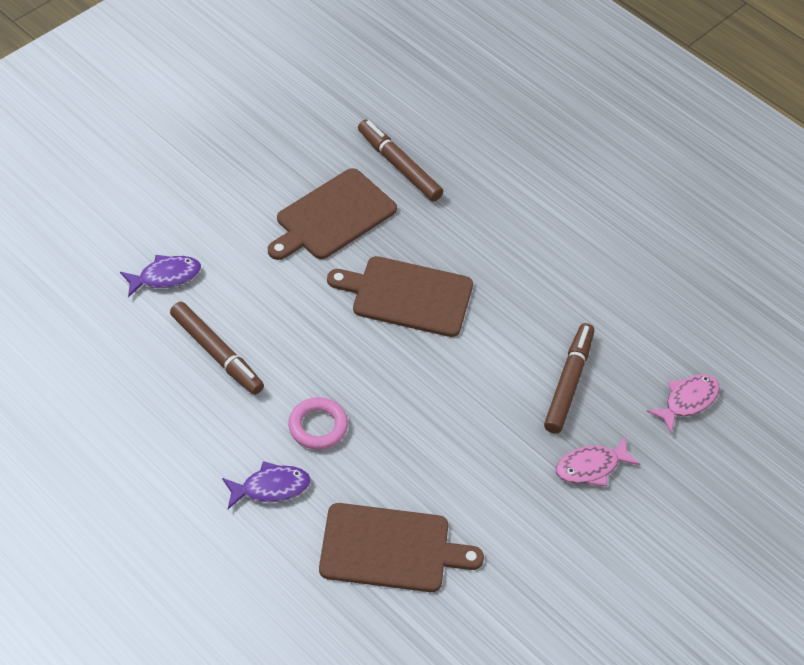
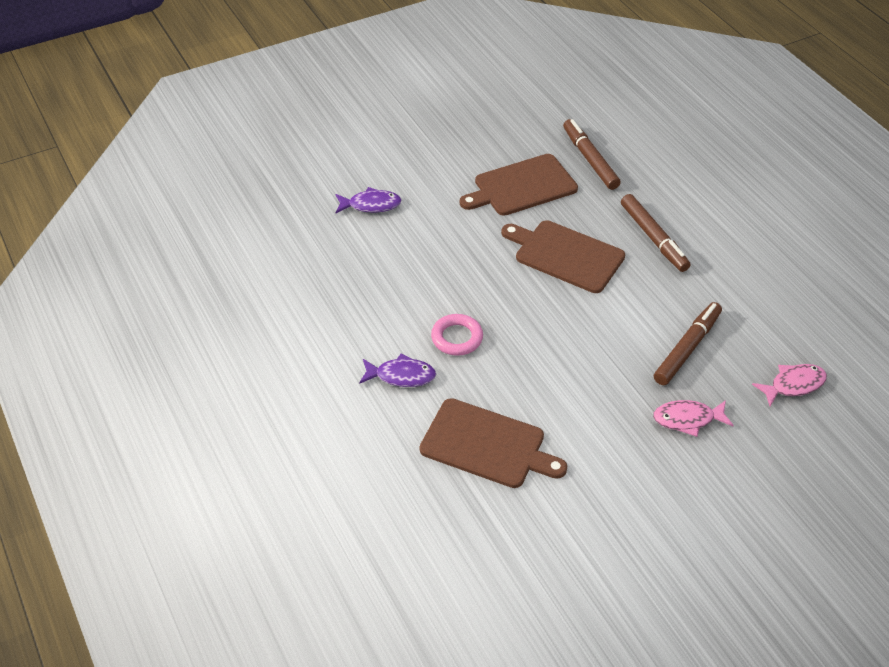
camera: 20 degrees right, 5 degrees down
(217, 353) = (392, 267): brown marker -> brown marker (653, 238)

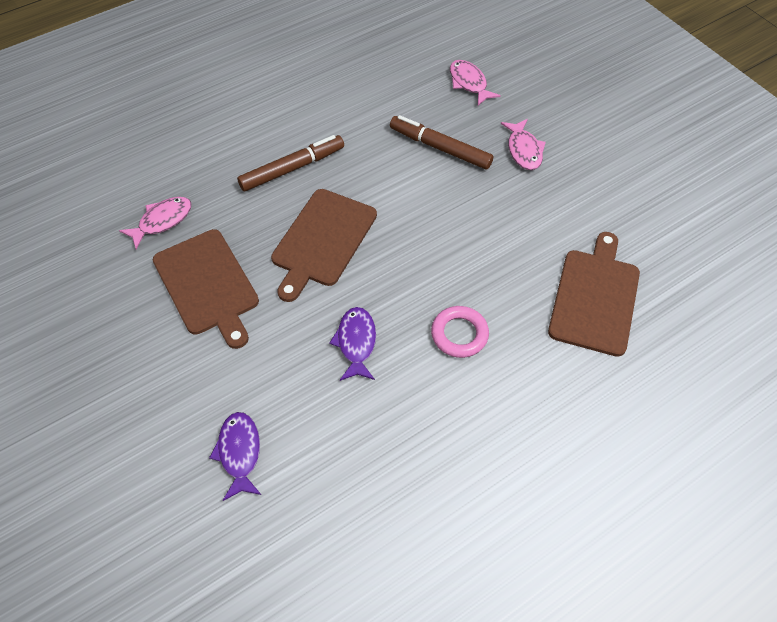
camera: 95 degrees left, 10 degrees up
(401, 376) = (524, 384): purple fish -> purple fish (356, 342)
(590, 159) = (162, 221): brown marker -> pink fish

